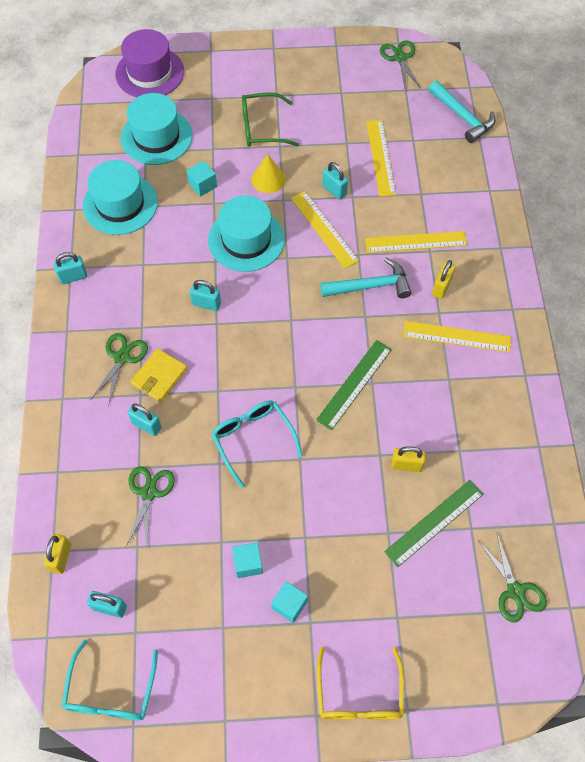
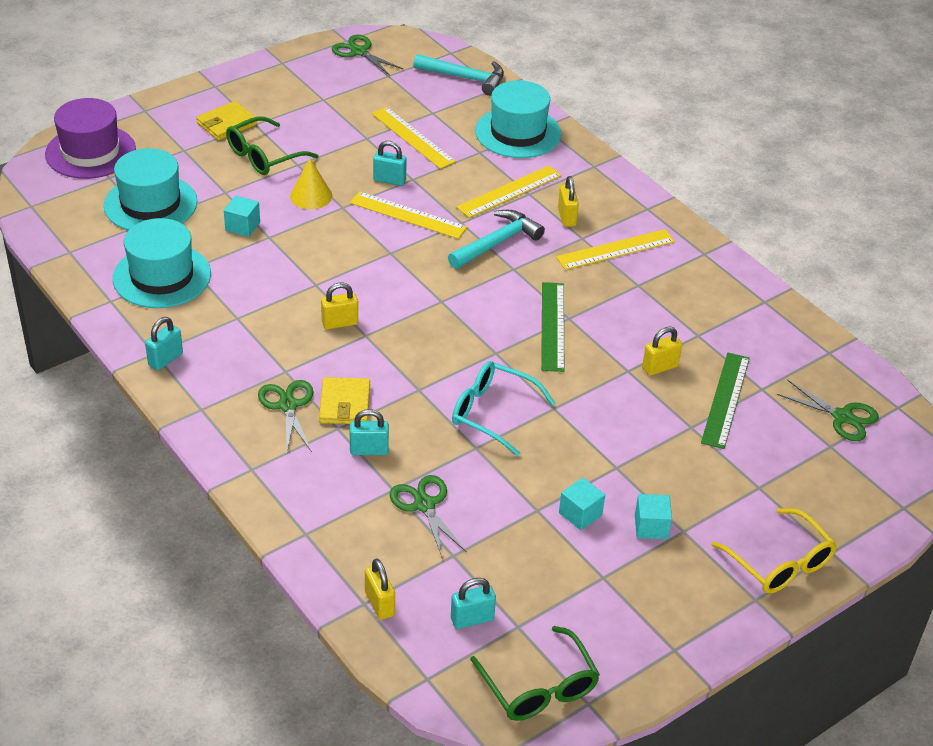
camera: 35 degrees left, 20 degrees down
(111, 691) = (538, 686): turquoise glasses -> green glasses
(206, 304) = (340, 323): turquoise padlock -> yellow padlock
(246, 239) = (333, 254): turquoise hat -> turquoise hat (518, 133)
(257, 86) = (226, 124): none -> yellow wallet

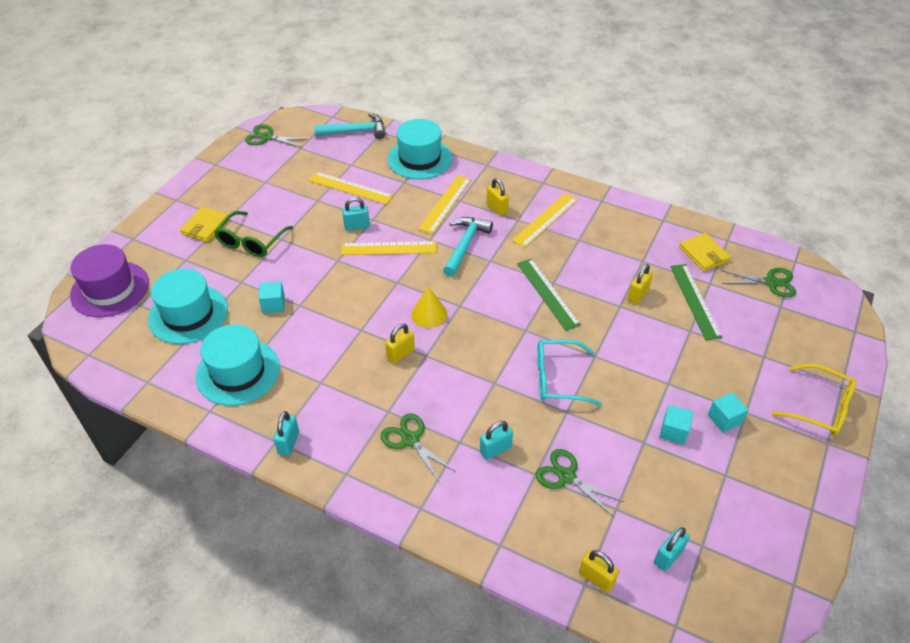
camera: 25 degrees left, 5 degrees up
(311, 196) = (308, 260): yellow cone -> yellow cone (429, 314)
(345, 404) = (451, 419): yellow wallet -> yellow wallet (703, 254)
(538, 686) = (753, 589): green glasses -> none

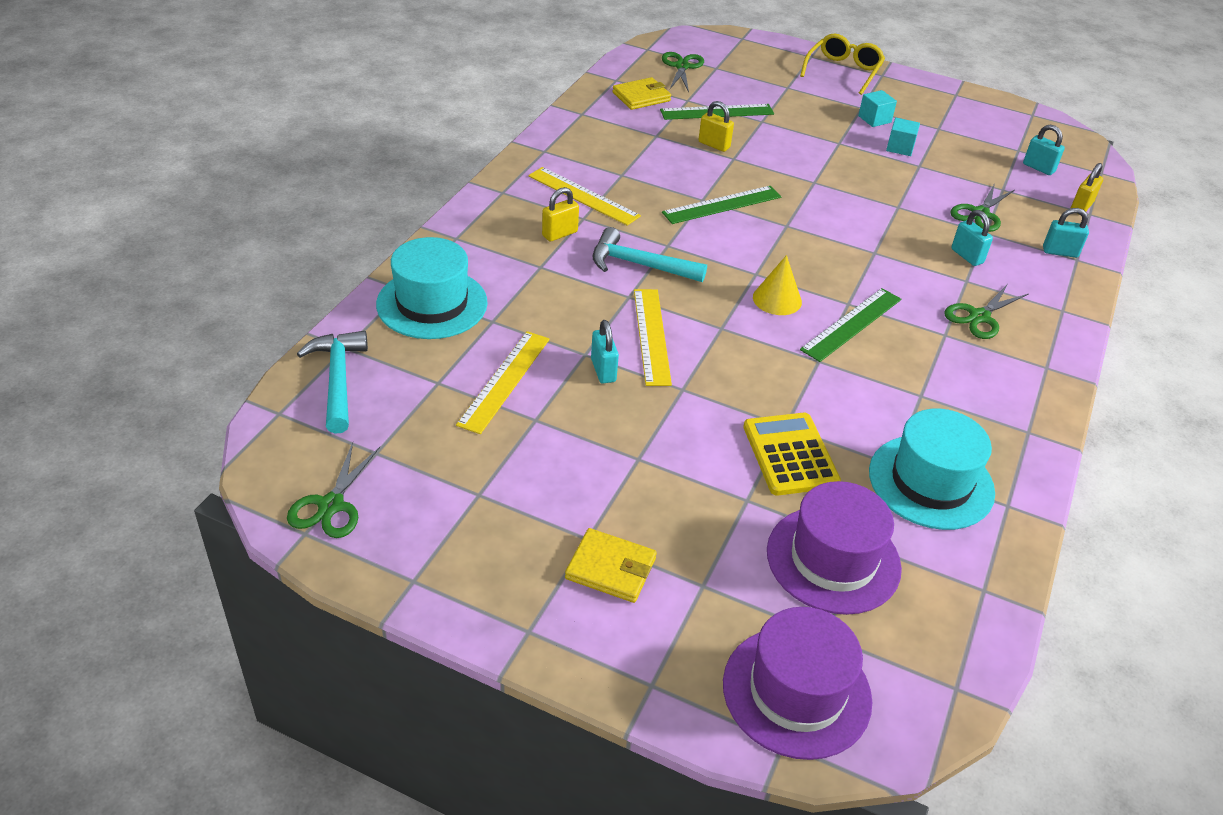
camera: 95 degrees left, 5 degrees down
(188, 314) = (833, 559): turquoise hat -> purple hat
(251, 241) = (647, 496): green glasses -> none
(273, 304) = (790, 455): turquoise cube -> yellow calculator
(289, 443) = (1026, 419): turquoise padlock -> turquoise padlock (1060, 252)
(400, 354) = (852, 324): yellow padlock -> green ruler
(445, 204) = (548, 280): yellow ruler -> none
(559, 379) = (854, 208): turquoise glasses -> none

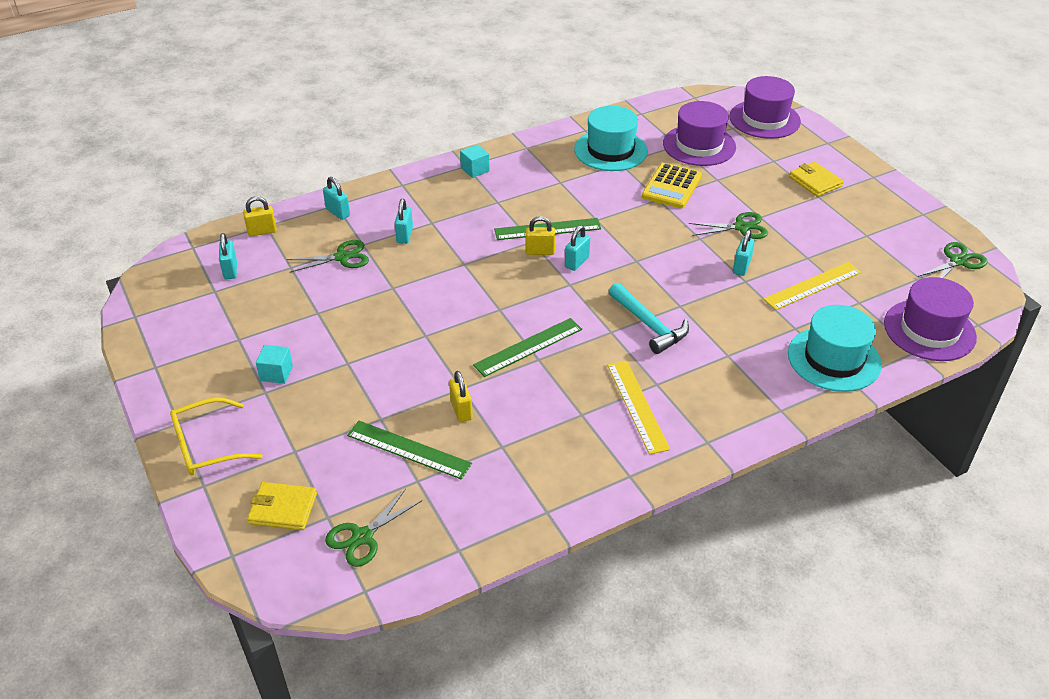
camera: 140 degrees left, 0 degrees up
(338, 380) = (929, 330): turquoise hammer -> purple hat
(560, 234) = (689, 377): yellow padlock -> yellow padlock (540, 251)
(641, 97) = (460, 508): yellow wallet -> yellow wallet (283, 508)
(652, 336) = (689, 274): yellow ruler -> none
(722, 205) = (528, 347): green ruler -> green ruler turned 45 degrees counterclockwise
(777, 299) = (577, 262): yellow cone -> turquoise padlock
(900, 147) = (304, 335): turquoise cube -> turquoise cube (475, 170)
(979, 317) = (460, 201): green scissors -> green scissors (741, 227)

